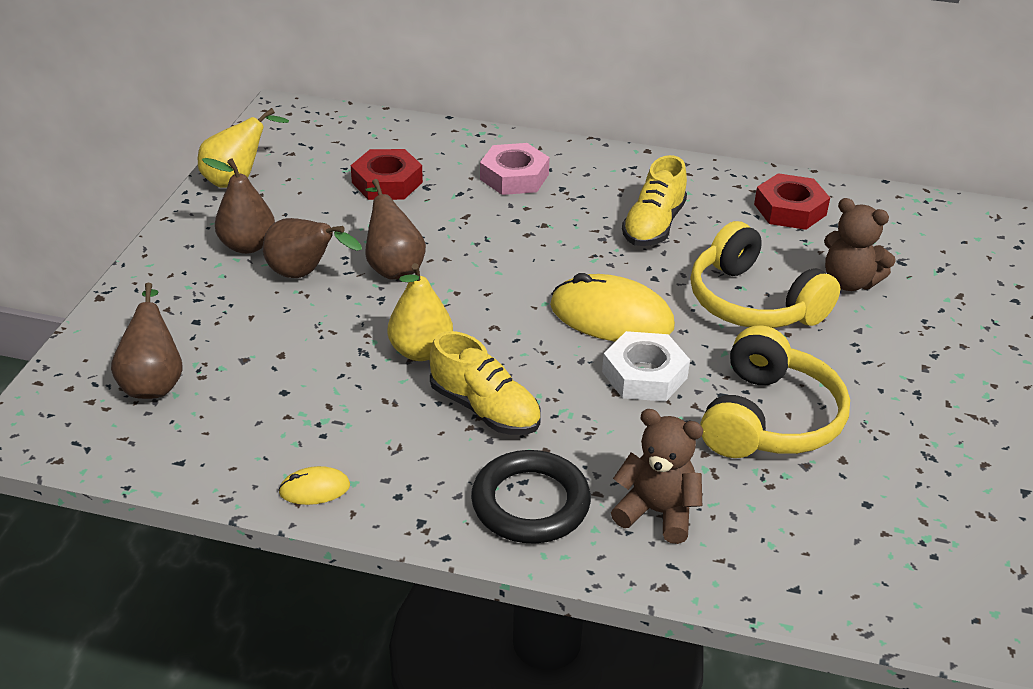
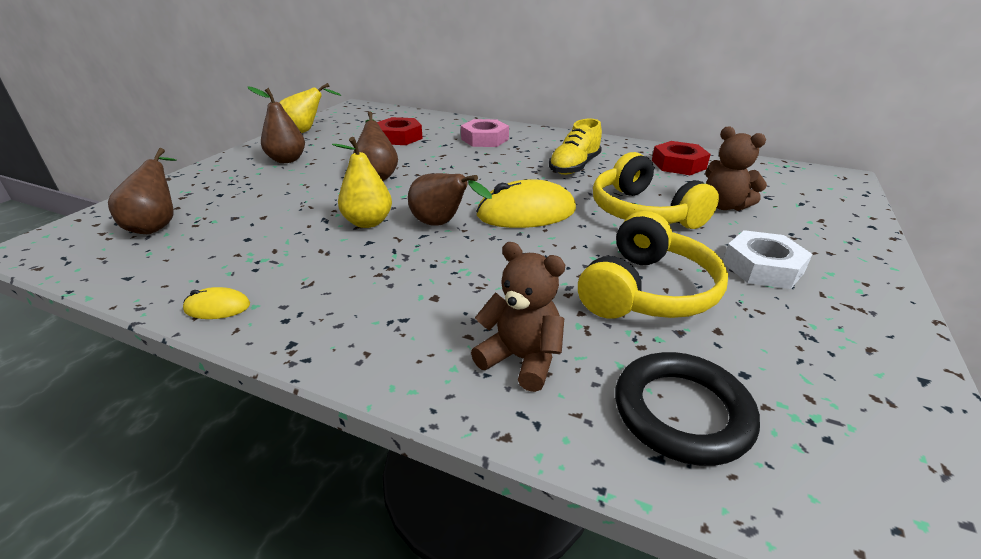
camera: 10 degrees right, 5 degrees down
(304, 274) = (313, 176): brown pear -> brown pear (442, 224)
(485, 409) = (397, 263): yellow shoe -> none
(530, 503) = (401, 338): black ring -> black ring (682, 412)
(611, 316) = (526, 212): yellow mouse -> yellow mouse turned 45 degrees counterclockwise
(644, 375) = (541, 250): white nut -> white nut (762, 267)

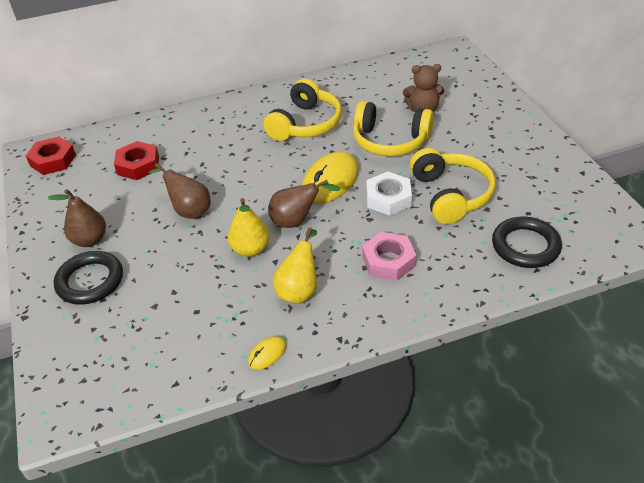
camera: 40 degrees left, 10 degrees up
(157, 225) = (112, 348): brown pear -> none
(237, 180) = (90, 281): none -> black ring
(305, 131) = (43, 204): yellow pear -> yellow pear (299, 290)
(484, 139) = (208, 130): pink nut -> pink nut (388, 261)
(521, 359) = (445, 268): brown teddy bear -> none
(574, 167) = (305, 124): yellow shoe -> yellow headphones
(678, 164) = (363, 86): red nut -> red nut (53, 160)
(762, 267) = (481, 146): white nut -> white nut (388, 198)

